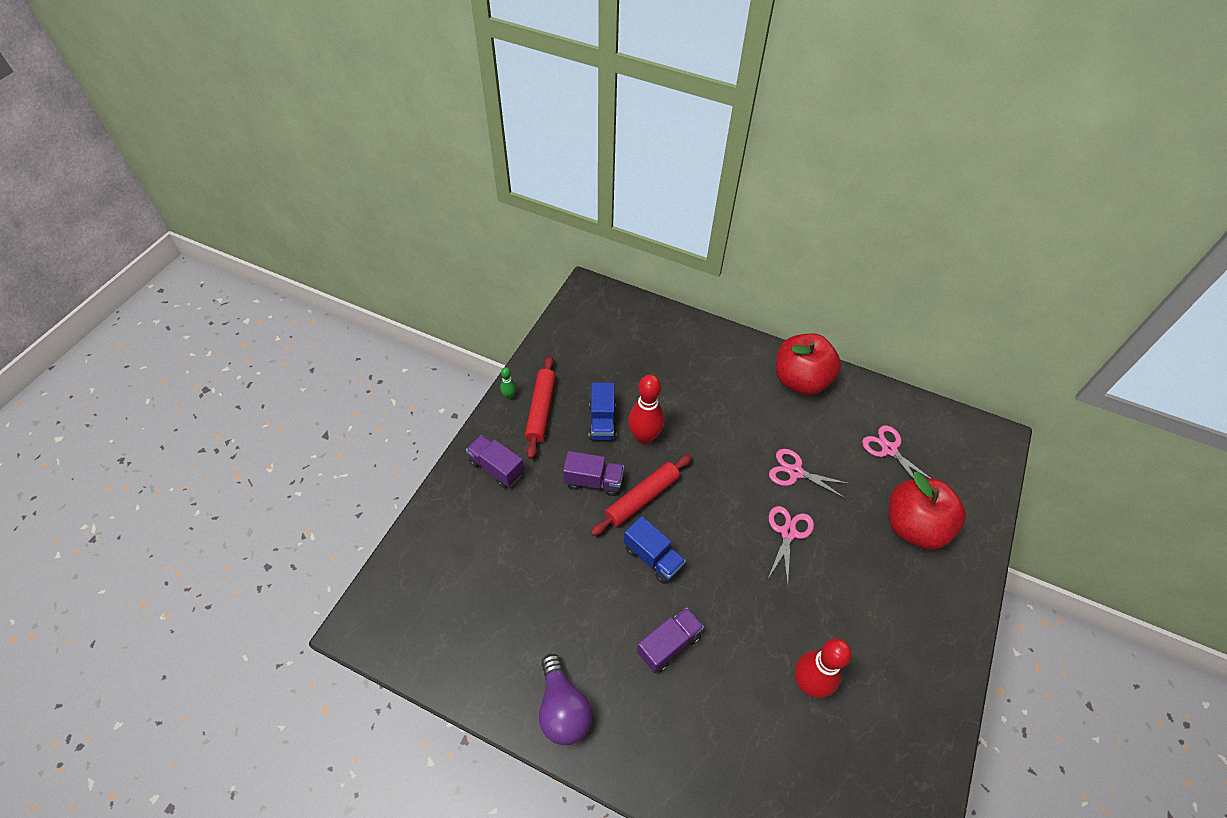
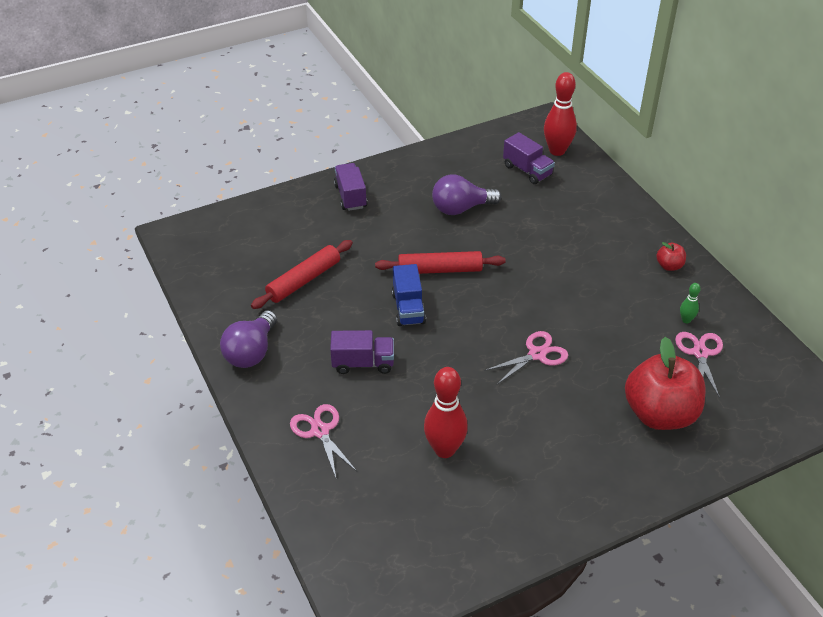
camera: 40 degrees right, 10 degrees down
(509, 396) = (406, 159): green bowling pin -> green bowling pin (686, 320)
(541, 410) = (420, 178): red rolling pin -> red rolling pin (304, 280)
(593, 481) = (413, 240): purple truck -> purple truck (527, 170)
(602, 421) = (461, 208): blue truck -> purple light bulb
(644, 437) = (484, 234): red bowling pin -> red bowling pin (557, 151)
(795, 472) = (590, 321): pink scissors -> pink scissors (320, 431)
(800, 380) = (669, 266): red apple -> red apple, size x0.43

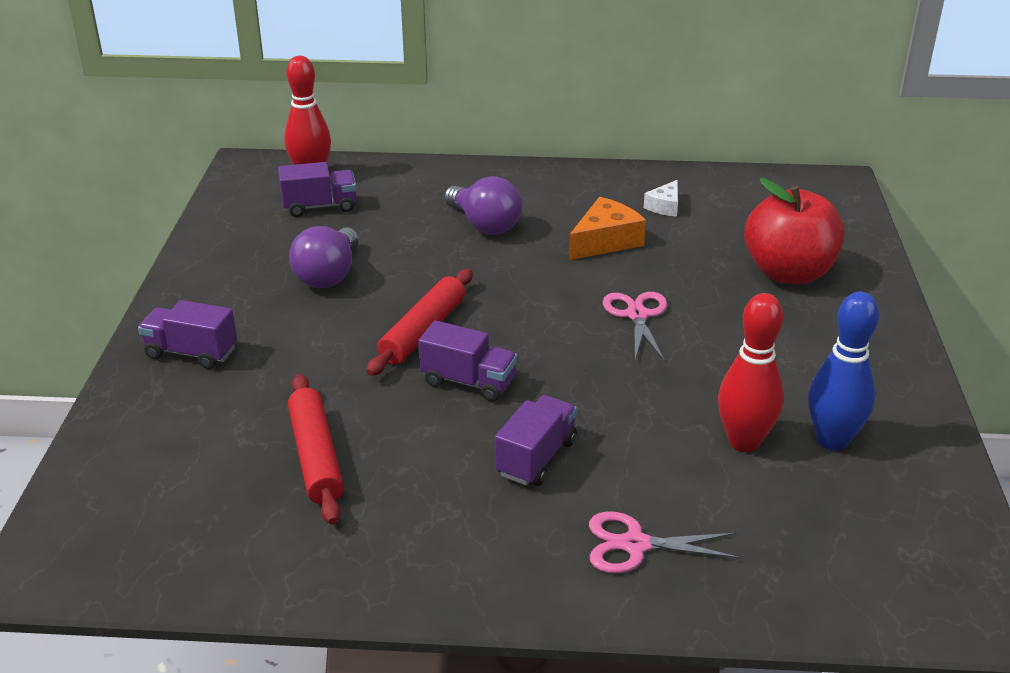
camera: 60 degrees left, 10 degrees down
(251, 352) = (415, 564): purple light bulb -> purple light bulb (484, 225)
(408, 308) = (468, 382): blue truck -> purple truck
(479, 493) = (832, 440): none -> blue bowling pin
(610, 307) = (605, 241): none -> orange cheese
(669, 266) = (576, 185): red apple -> none
(686, 320) = (664, 206): green bowling pin -> white cheese
(700, 353) = (719, 217): pink scissors -> none

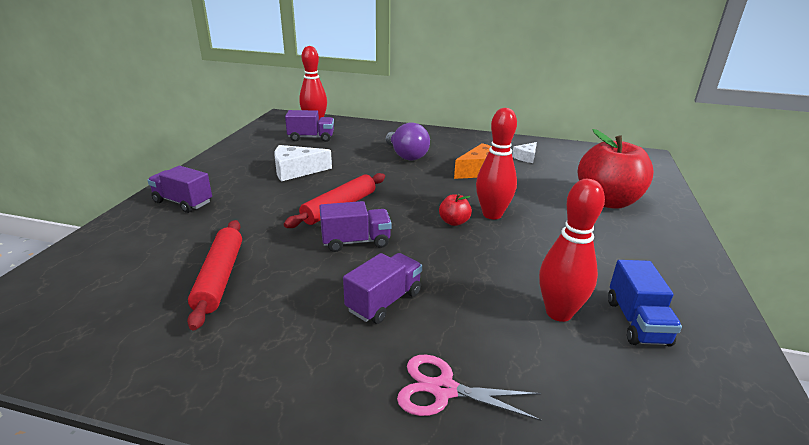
camera: 10 degrees right, 5 degrees down
(328, 275) = (296, 171): purple light bulb -> white cheese
(468, 382) = (356, 241): purple truck -> purple truck turned 45 degrees counterclockwise
(589, 334) = (454, 222): none -> red apple
(637, 315) = (492, 214): pink scissors -> red bowling pin
(832, 440) = (637, 322): blue bowling pin -> blue truck

